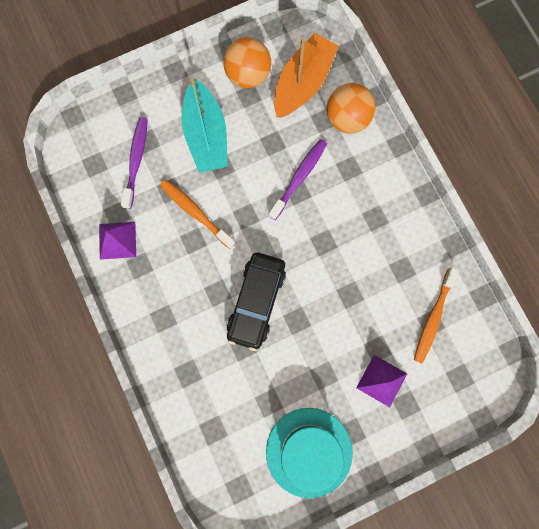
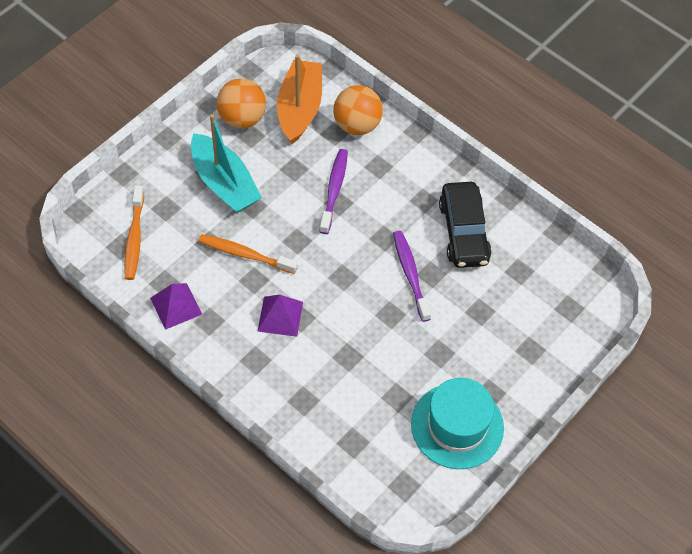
camera: 25 degrees left, 20 degrees down
(136, 161) = (163, 229): purple toothbrush -> purple toothbrush (410, 274)
(256, 302) = (343, 312): black car -> black car (463, 232)
(381, 380) = (497, 337): purple pyramid -> purple pyramid (280, 316)
(433, 318) = (519, 266): orange toothbrush -> orange toothbrush (134, 238)

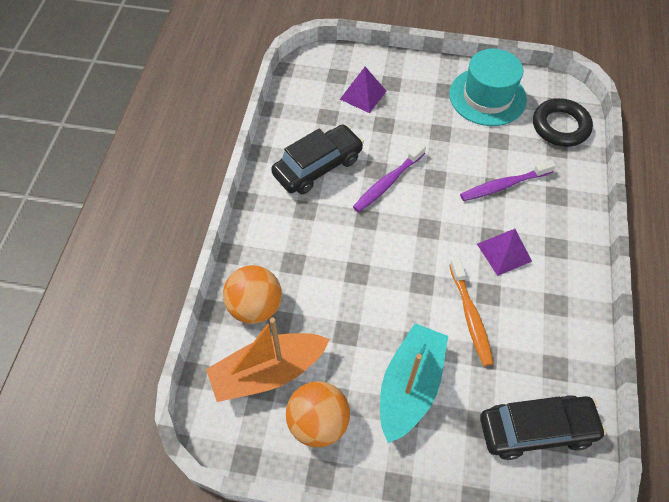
camera: 120 degrees left, 0 degrees up
(134, 238) = (536, 430): orange toothbrush -> black car
(176, 306) = (567, 341): purple pyramid -> purple pyramid (363, 95)
(334, 190) = (346, 283): purple toothbrush -> purple toothbrush (503, 185)
(376, 466) = (560, 126): none -> black ring

